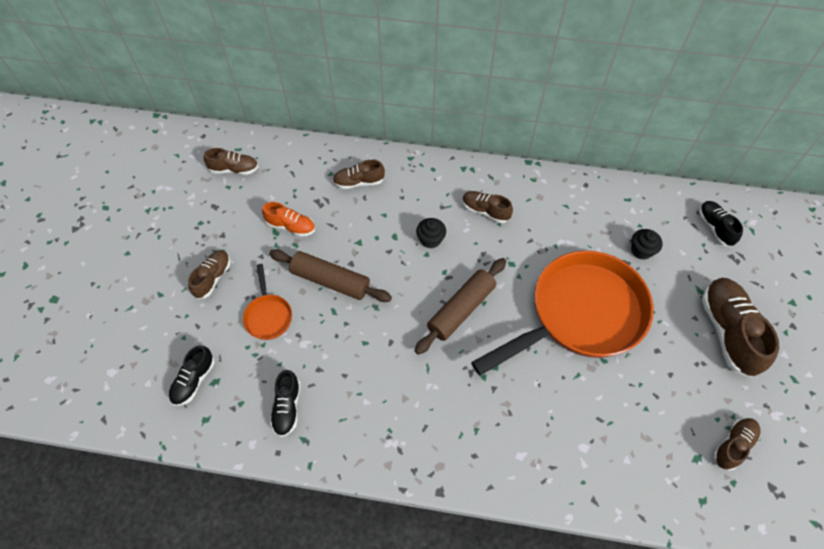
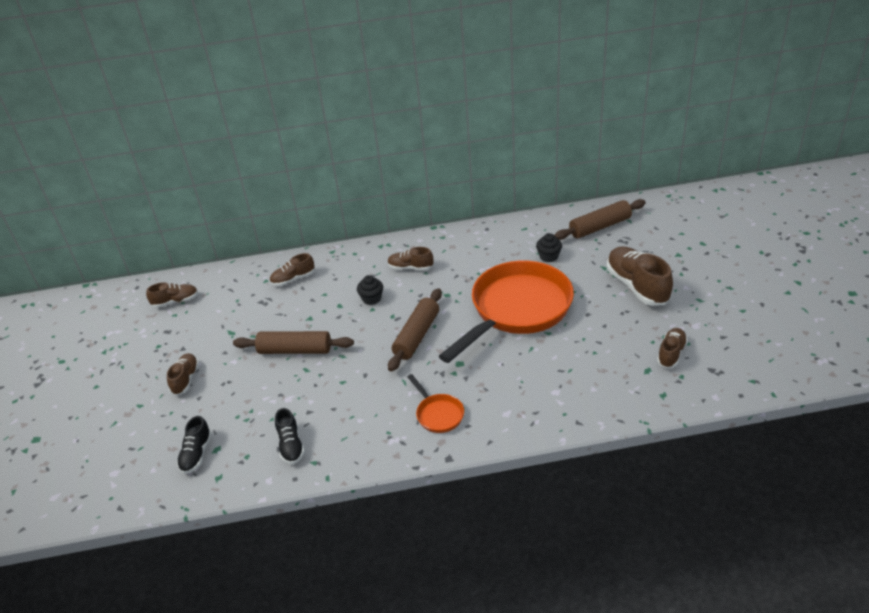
camera: 15 degrees left, 20 degrees down
(268, 315) = (248, 390): orange pan -> orange pan (438, 414)
(291, 226) = (244, 325): orange shoe -> none
(715, 228) = (600, 227): black shoe -> brown rolling pin

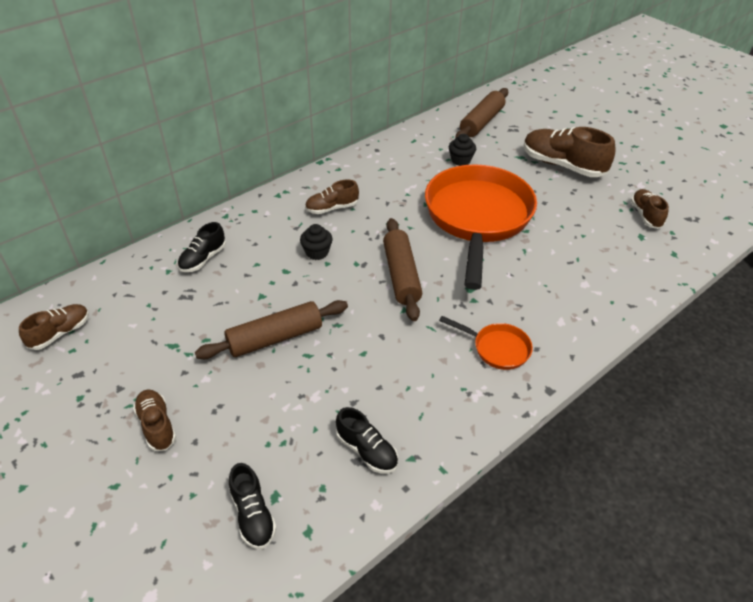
camera: 35 degrees left, 5 degrees up
(293, 279) = (203, 259): brown shoe -> black shoe

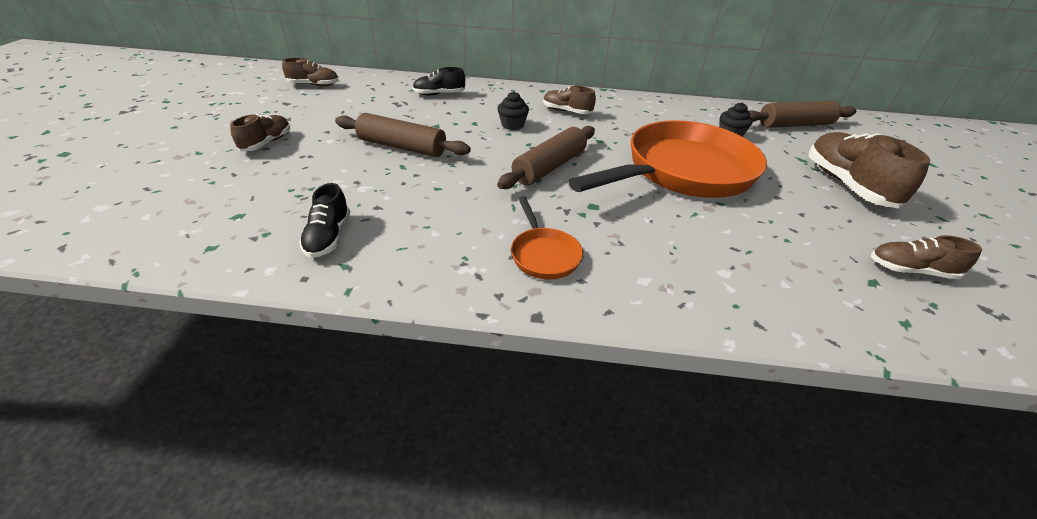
camera: 45 degrees right, 5 degrees down
(253, 515) = (210, 214): black shoe -> none
(645, 215) = (910, 270): brown shoe -> brown shoe turned 120 degrees counterclockwise

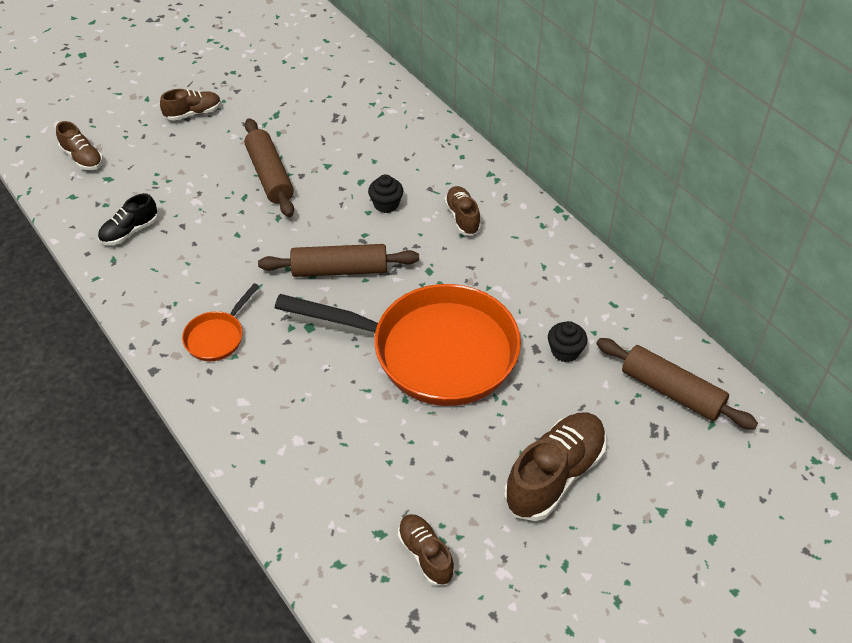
camera: 50 degrees right, 10 degrees up
(314, 85) = (304, 52): brown shoe -> brown shoe (82, 158)
(439, 94) = (386, 124): black shoe -> none

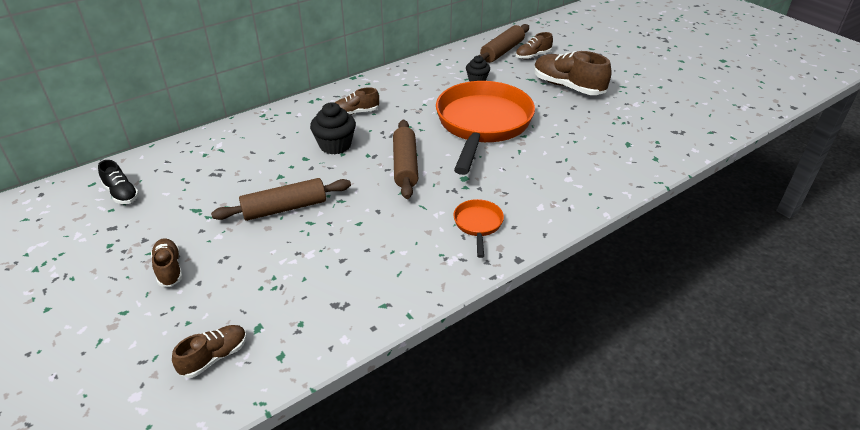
camera: 90 degrees left, 10 degrees down
(130, 231) = (345, 297): black shoe -> black shoe (121, 193)
(217, 337) = (478, 225): orange pan -> orange pan turned 120 degrees counterclockwise
(386, 204) = (335, 145): black cupcake -> black cupcake, size x1.58
(425, 555) = (635, 128): brown shoe -> brown shoe (533, 56)

